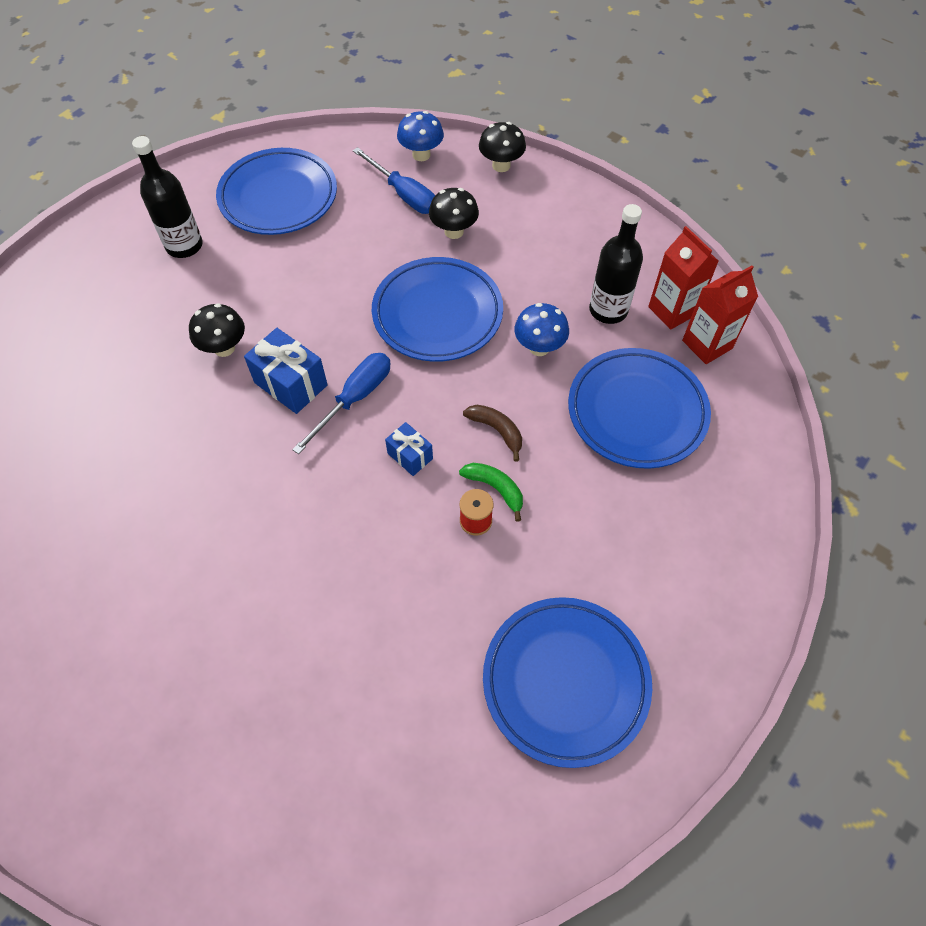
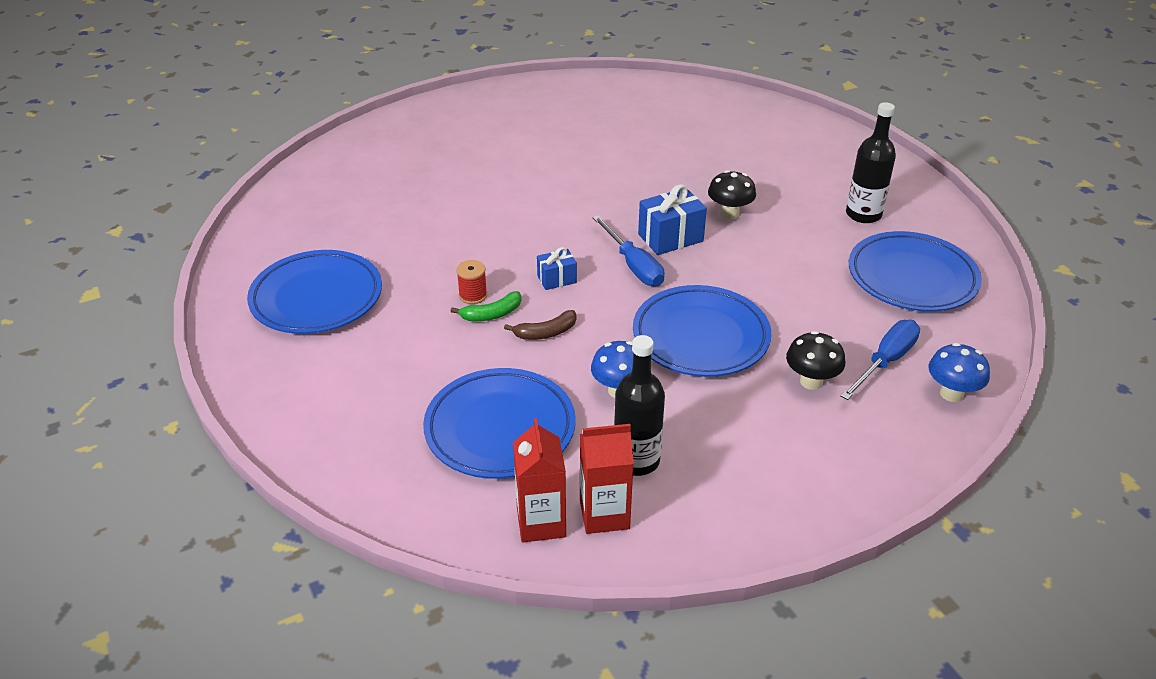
camera: 115 degrees right, 20 degrees down
(403, 194) = (885, 361): blue screwdriver -> blue screwdriver turned 150 degrees clockwise
(501, 165) = (911, 455): black mushroom -> none

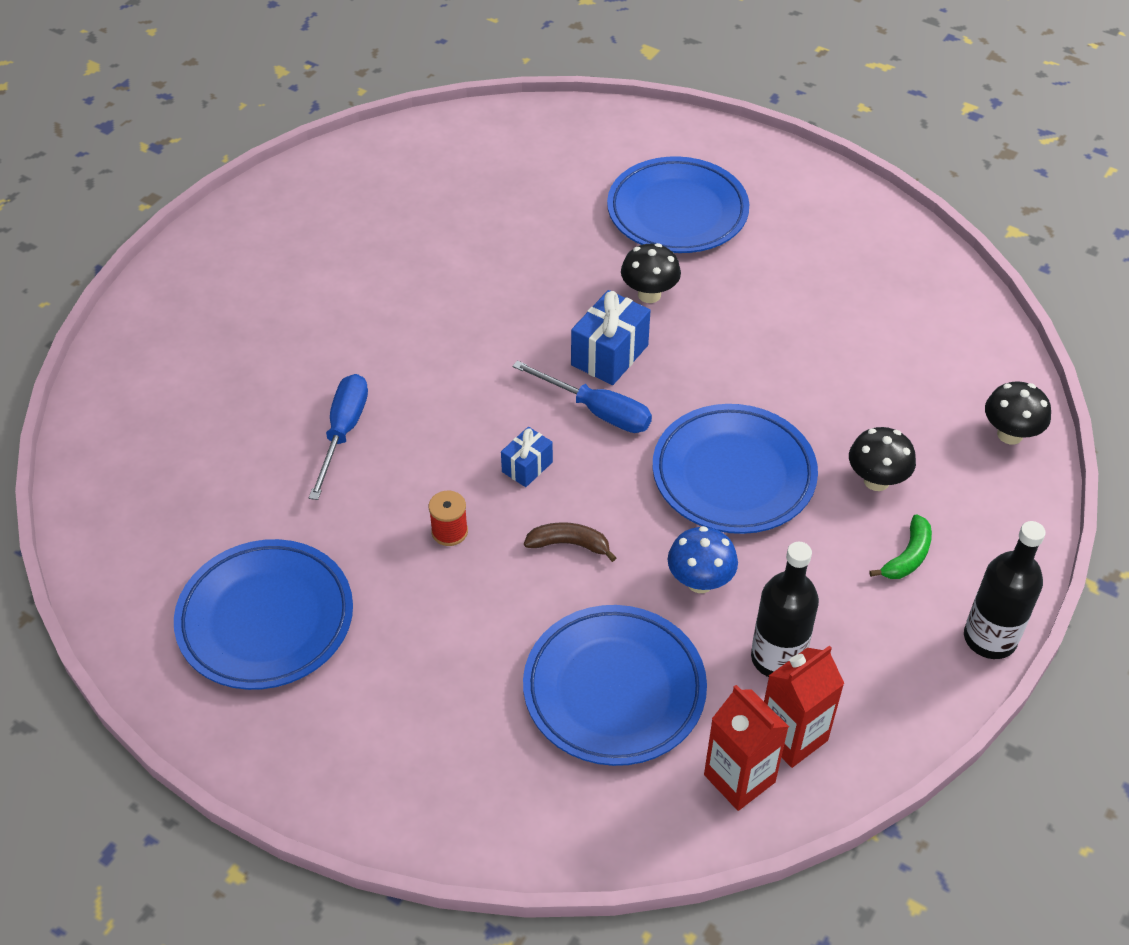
camera: 30 degrees left, 10 degrees up
(492, 314) = (491, 547): green banana -> green banana (907, 556)
(546, 333) = (569, 544): brown banana -> brown banana turned 120 degrees counterclockwise
(863, 214) = (787, 238): black bottle -> black bottle (990, 638)
(885, 361) = (928, 423): blue screwdriver -> blue screwdriver (343, 432)
(912, 278) = (886, 304): blue plate -> blue plate (677, 212)
(951, 394) = (1010, 434): blue mushroom -> black mushroom

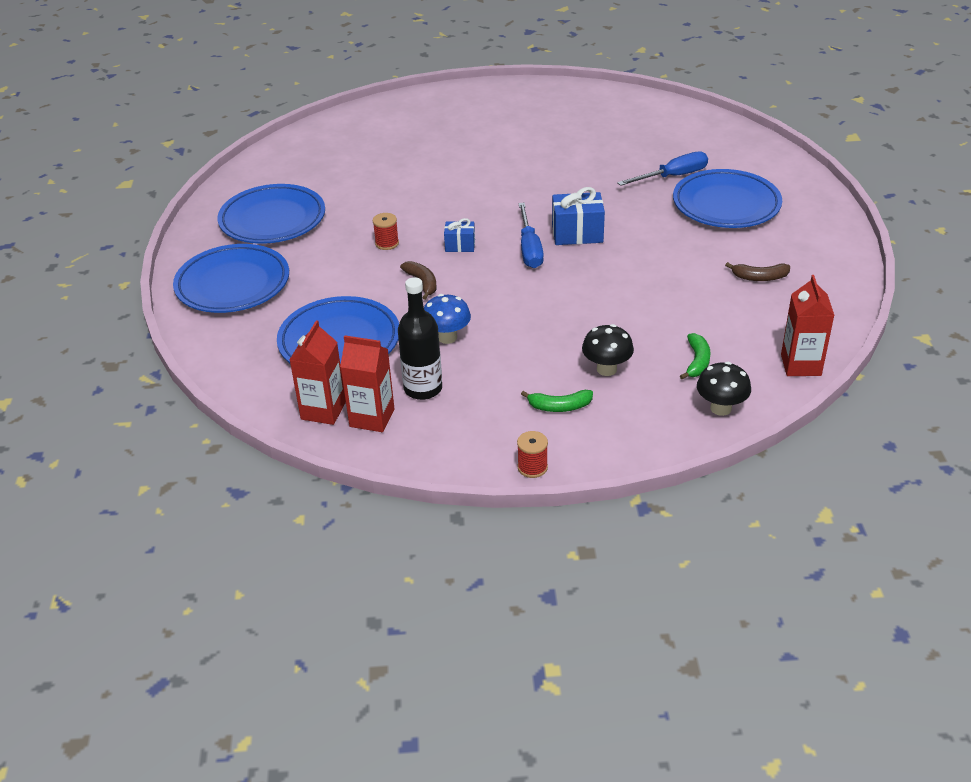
camera: 55 degrees right, 10 degrees down
(343, 432) = (414, 183): blue screwdriver -> blue screwdriver (673, 176)
(649, 294) = (643, 225): black mushroom -> none
(733, 475) = (542, 314): blue plate -> blue plate (233, 284)
(827, 272) = (759, 277): none -> brown banana
(923, 405) = (697, 362): none -> green banana
(990, 336) = (801, 365): none -> red carton
(990, 638) = (532, 467): black bottle -> red spool

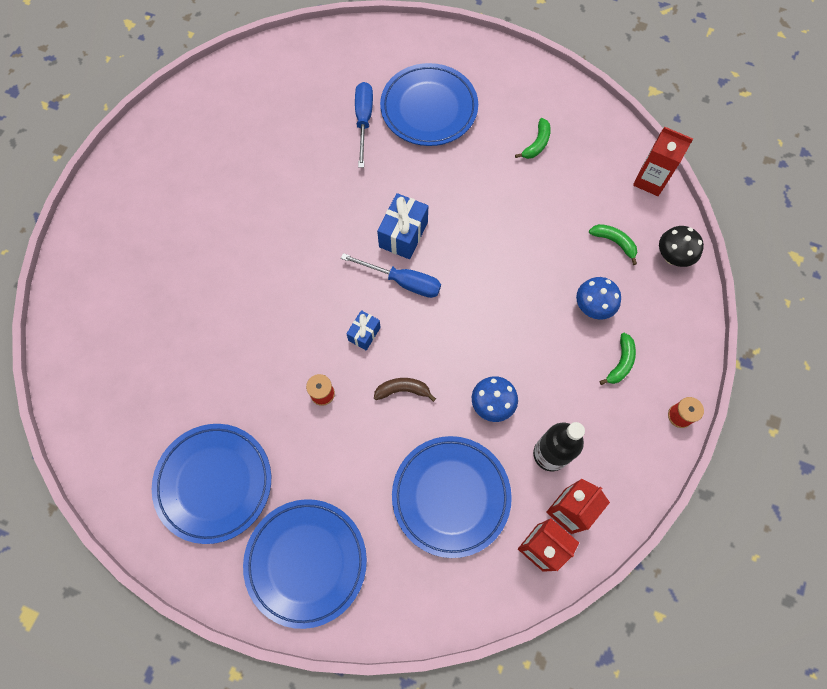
camera: 65 degrees left, 30 degrees up
(606, 369) = (592, 307): black mushroom -> blue mushroom
(759, 277) = (536, 144): brown banana -> green banana

